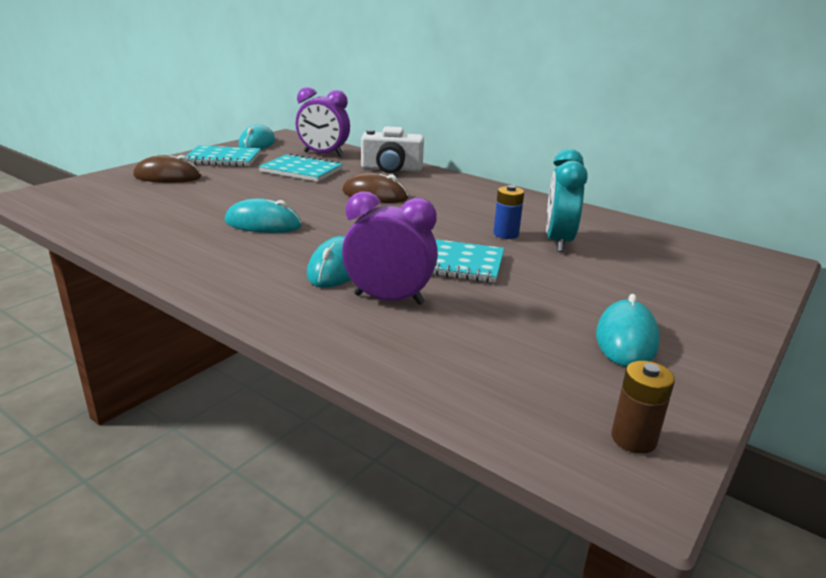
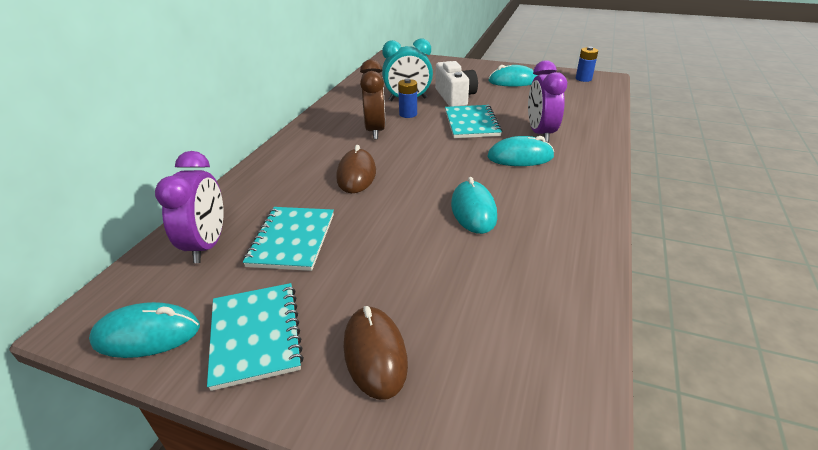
camera: 105 degrees left, 10 degrees up
(391, 169) = (263, 183): white camera -> white camera (455, 97)
(467, 213) = (375, 130): none -> brown clock
(633, 439) = (583, 79): brown battery -> blue battery

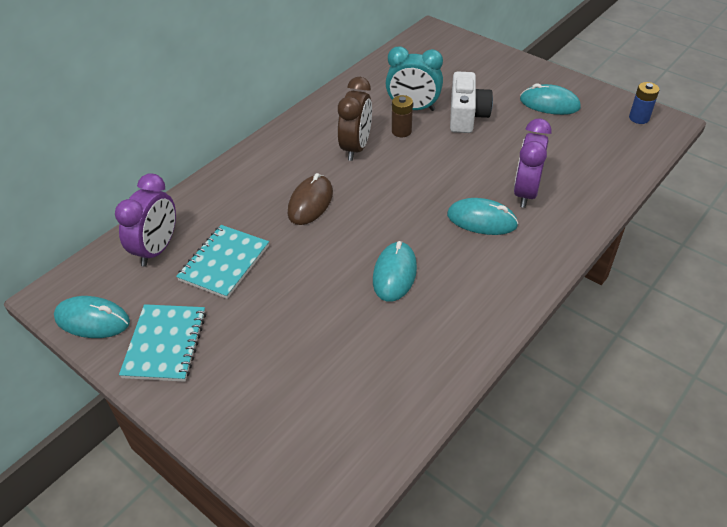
camera: 20 degrees right, 10 degrees up
(375, 354) = (242, 385): brown mouse -> none
(408, 114) = (401, 131): blue battery -> brown battery
(471, 123) = (460, 161): turquoise notebook -> none

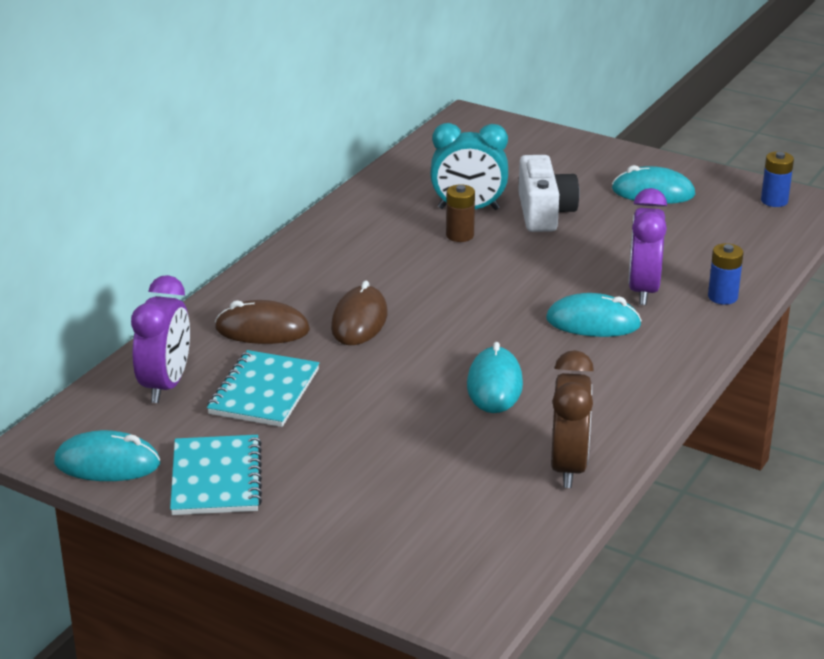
camera: 10 degrees left, 15 degrees down
(239, 204) = (262, 330): none -> brown mouse
(356, 148) = (402, 258): brown clock -> brown clock (568, 467)
(585, 204) = (722, 297): none -> blue battery

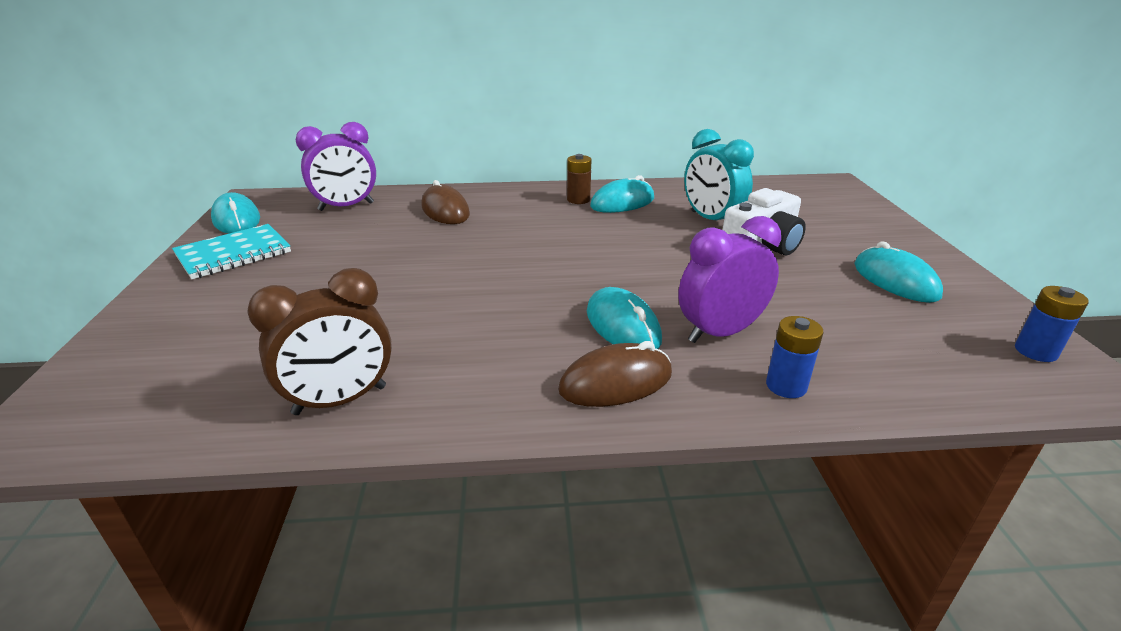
camera: 55 degrees right, 0 degrees up
(264, 392) = (363, 234): turquoise notebook -> none
(359, 321) = (494, 234): brown mouse -> brown mouse (616, 382)
(460, 235) = (668, 229): brown battery -> brown battery (578, 200)
(494, 385) = (457, 313): turquoise mouse -> turquoise mouse (622, 203)

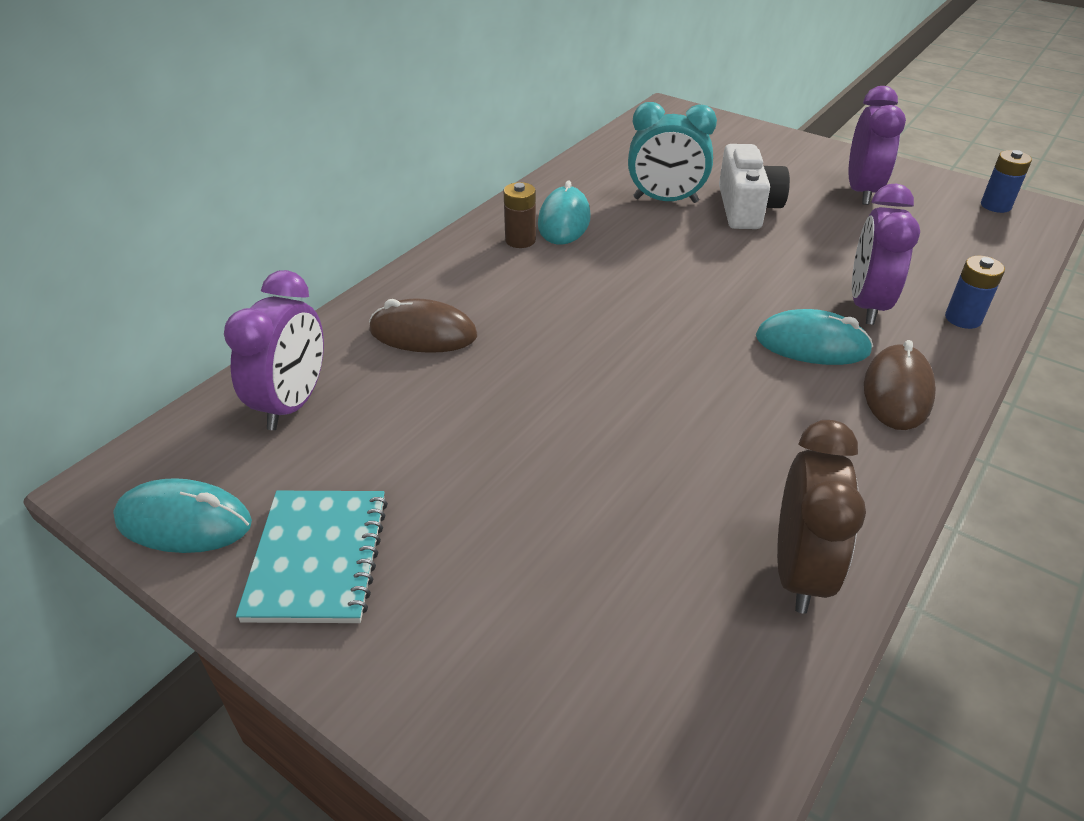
camera: 50 degrees left, 10 degrees up
(895, 280) = (861, 191): turquoise mouse -> purple clock

